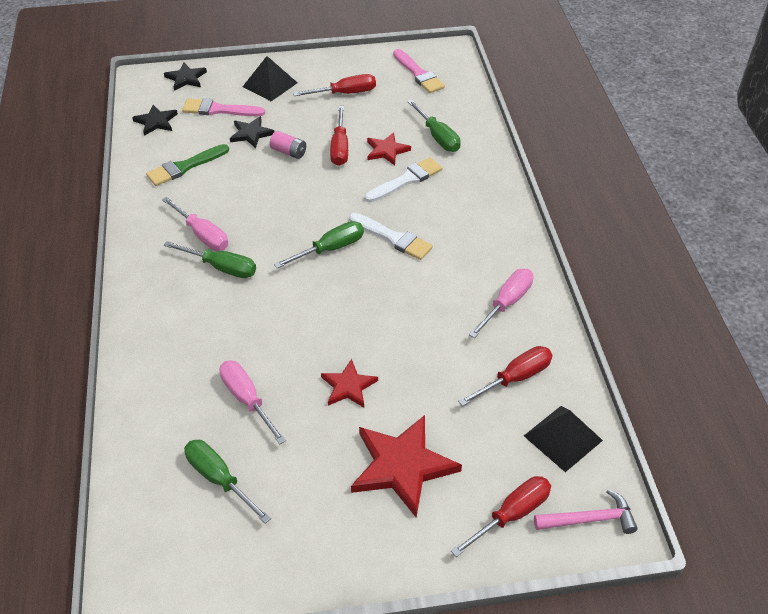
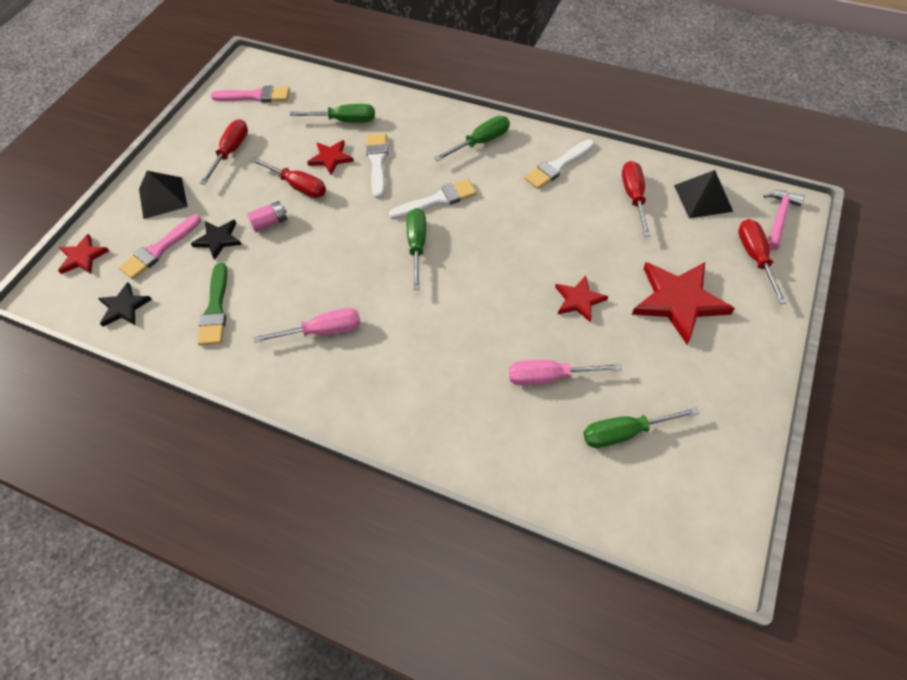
camera: 55 degrees left, 10 degrees up
(186, 78) = (83, 257): black star -> red star
(222, 268) = (378, 333): green screwdriver -> green screwdriver (481, 142)
(507, 302) = (557, 166): pink screwdriver -> white brush

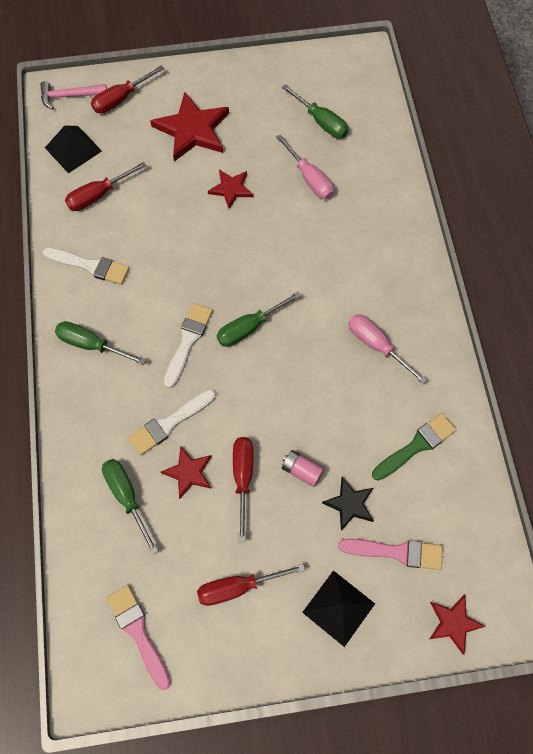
camera: 125 degrees left, 10 degrees up
(124, 307) = (470, 528): black star -> none
(437, 200) = (188, 341): white brush -> white brush turned 75 degrees clockwise

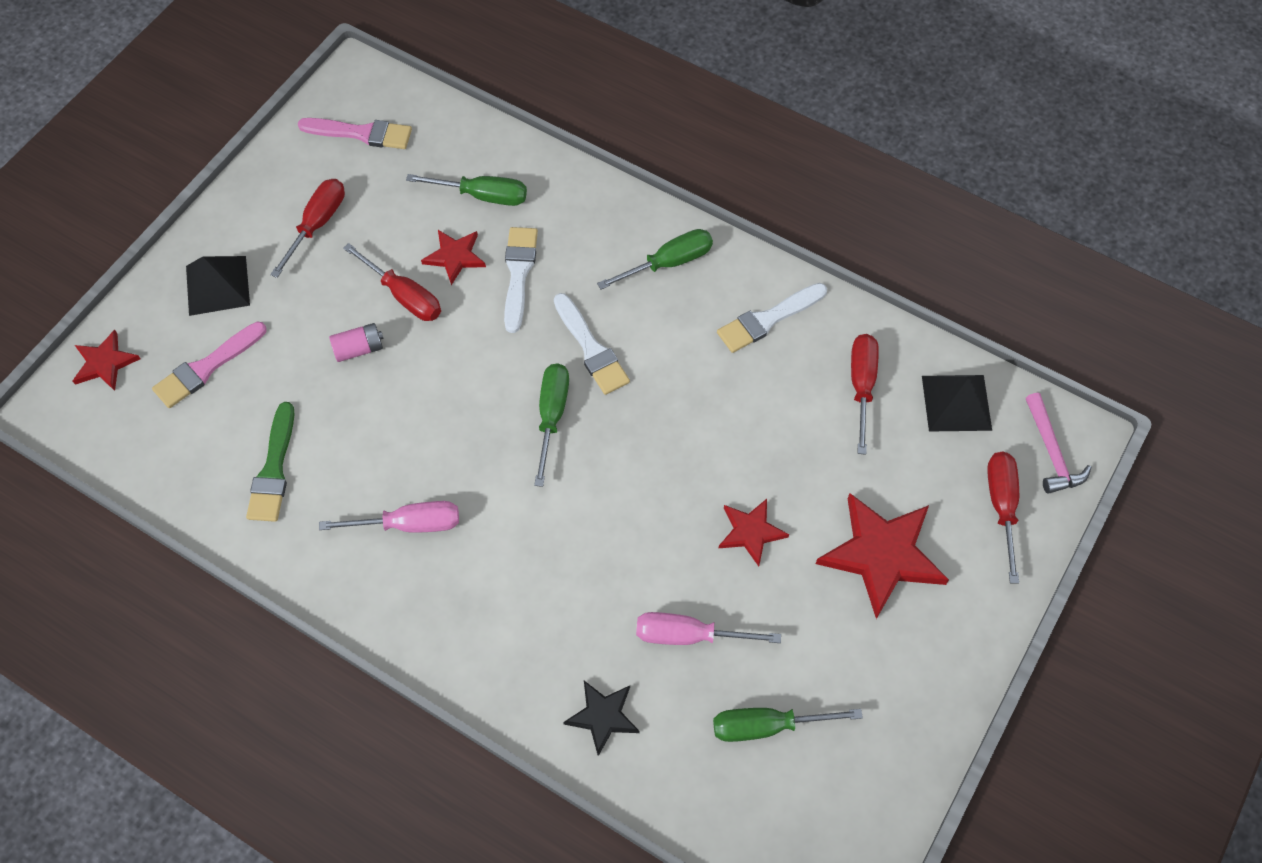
camera: 130 degrees right, 5 degrees down
(70, 96) = (1051, 451): pink hammer -> pink hammer turned 135 degrees clockwise
(349, 504) = (287, 364): black star -> black star (603, 716)

